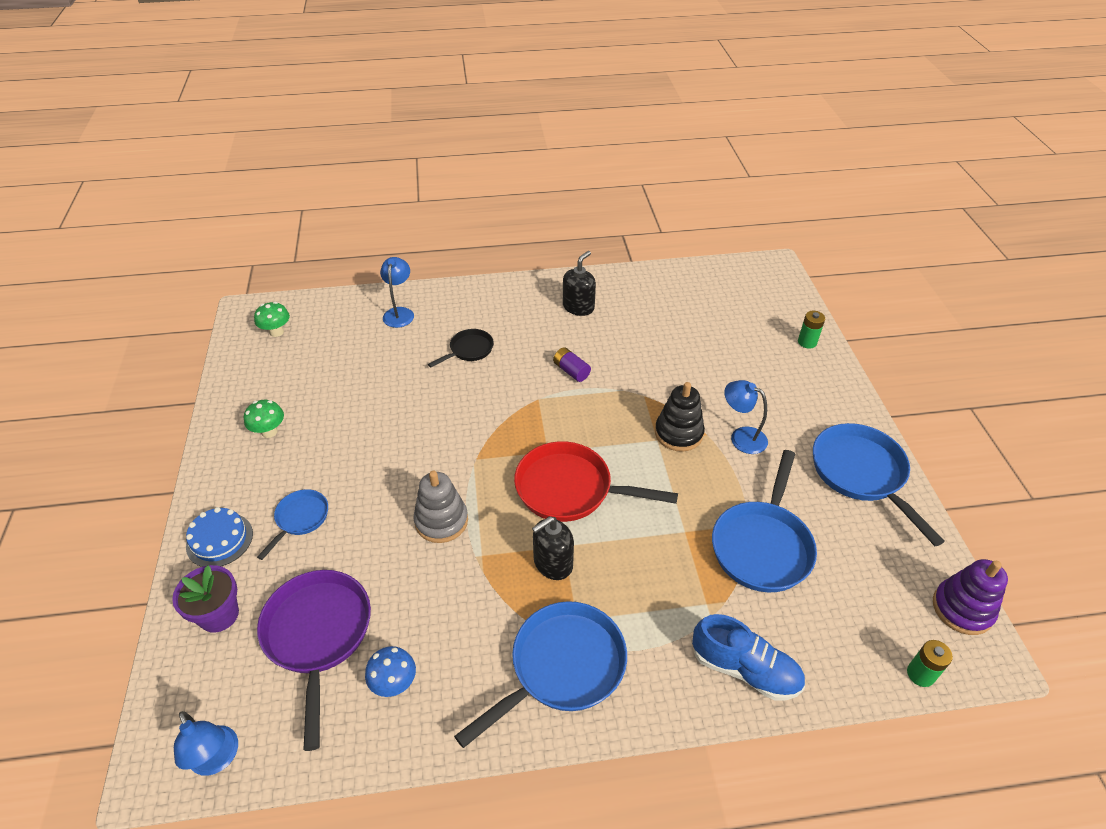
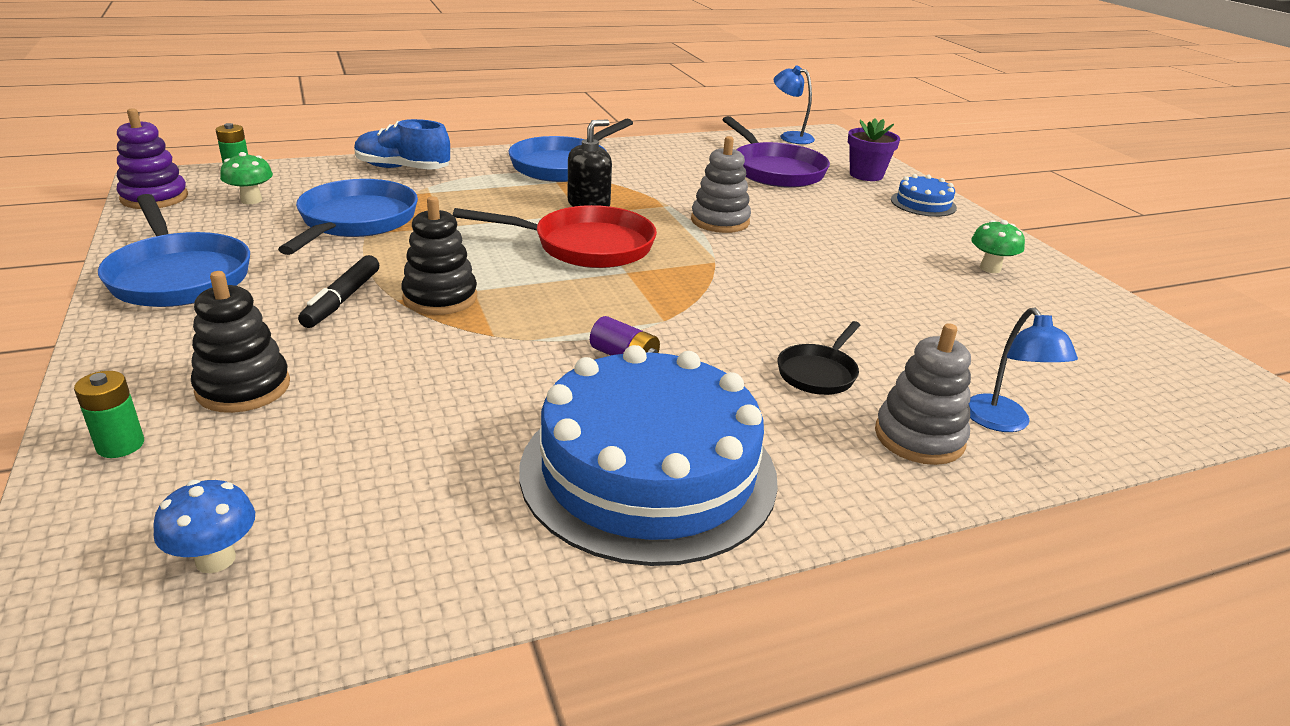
camera: 165 degrees right, 15 degrees down
(276, 332) = (1162, 372): green mushroom -> green mushroom (251, 200)
(300, 519) = (865, 216): blue pan -> none
(394, 683) = (695, 157): blue mushroom -> blue mushroom (215, 559)
(447, 310) = (919, 437): none -> grey stacking toy
(578, 307) = (648, 471): black soap dispenser -> blue cake
(741, 437) = (342, 300): blue lamp -> black marker
(769, 369) = (243, 388): none -> black stacking toy

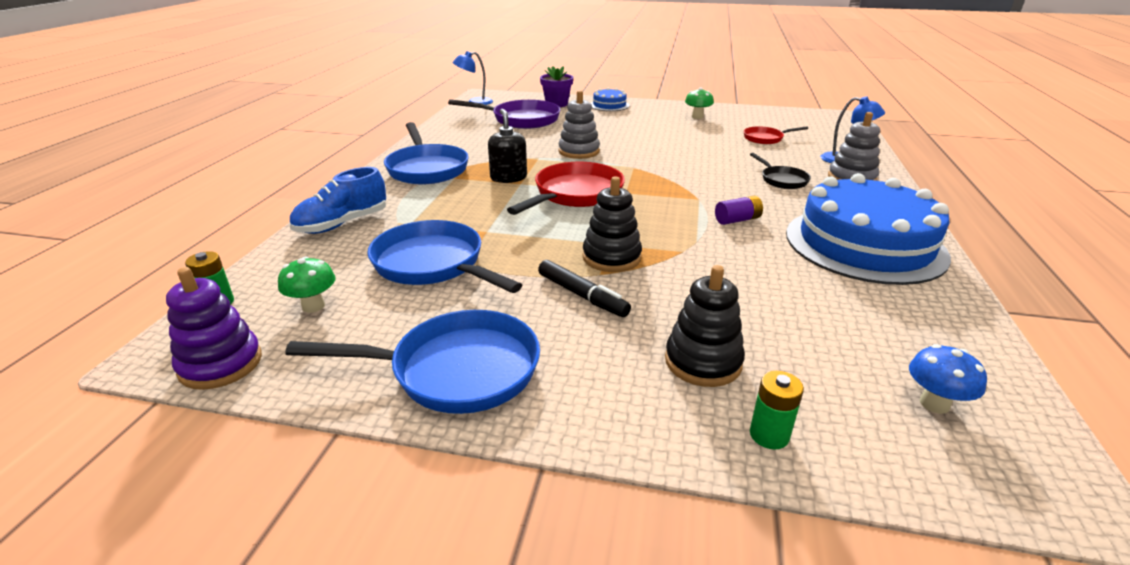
camera: 55 degrees left, 0 degrees up
(987, 336) = (765, 138): none -> red pan

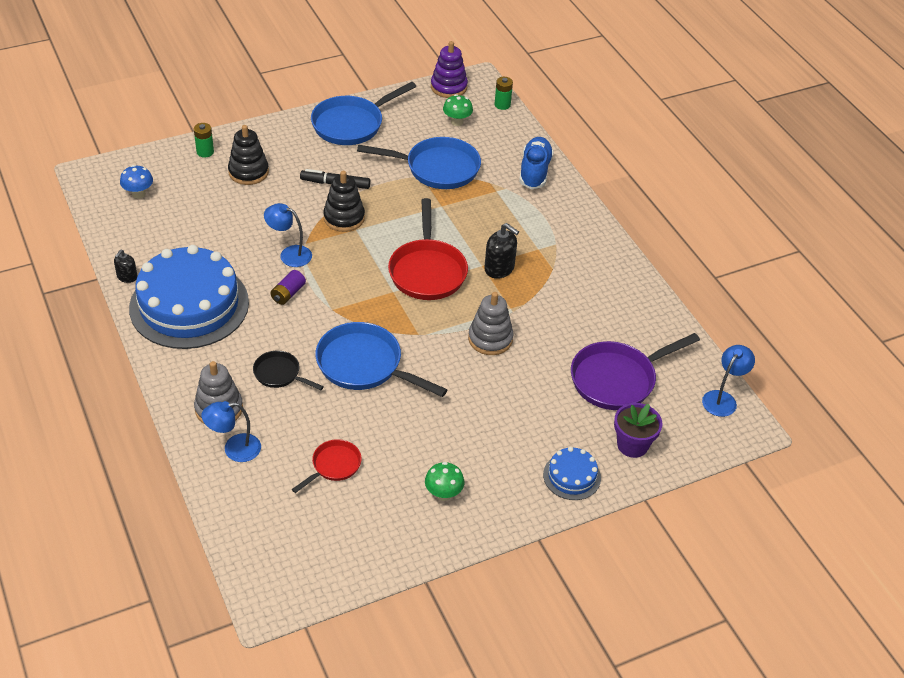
camera: 140 degrees right, 15 degrees up
(426, 169) = (575, 250): blue pan -> blue pan (364, 365)
(711, 248) = (289, 254): none -> blue lamp
(954, 293) = (127, 277): none -> black soap dispenser

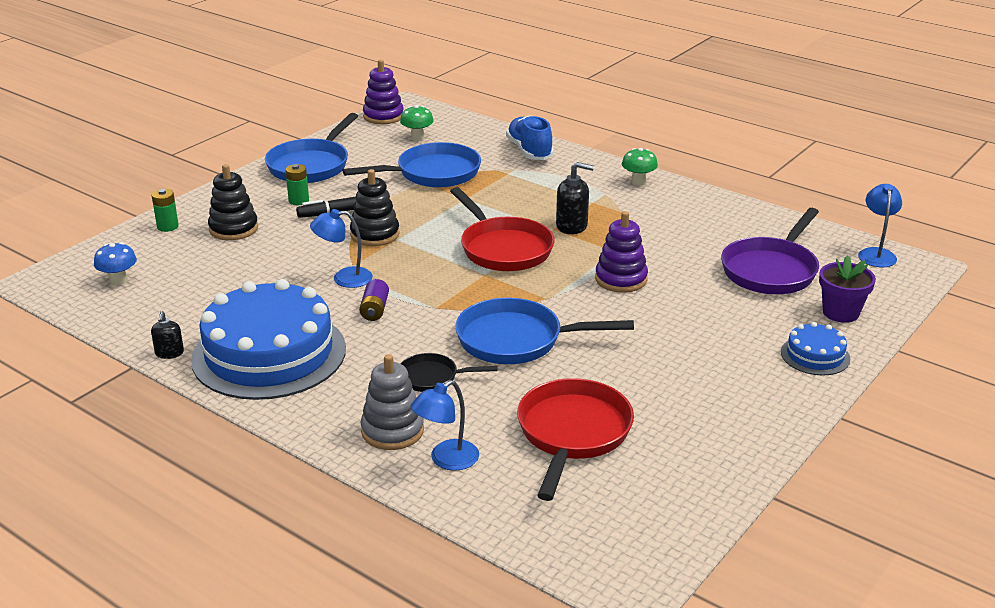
camera: 25 degrees left, 15 degrees down
(334, 466) = (572, 434): red pan -> red pan, size x1.86
(443, 494) = (711, 415): green mushroom -> green mushroom (638, 182)
(490, 339) = (621, 279): grey stacking toy -> purple stacking toy
(502, 105) = (448, 115): green battery -> green battery (298, 201)

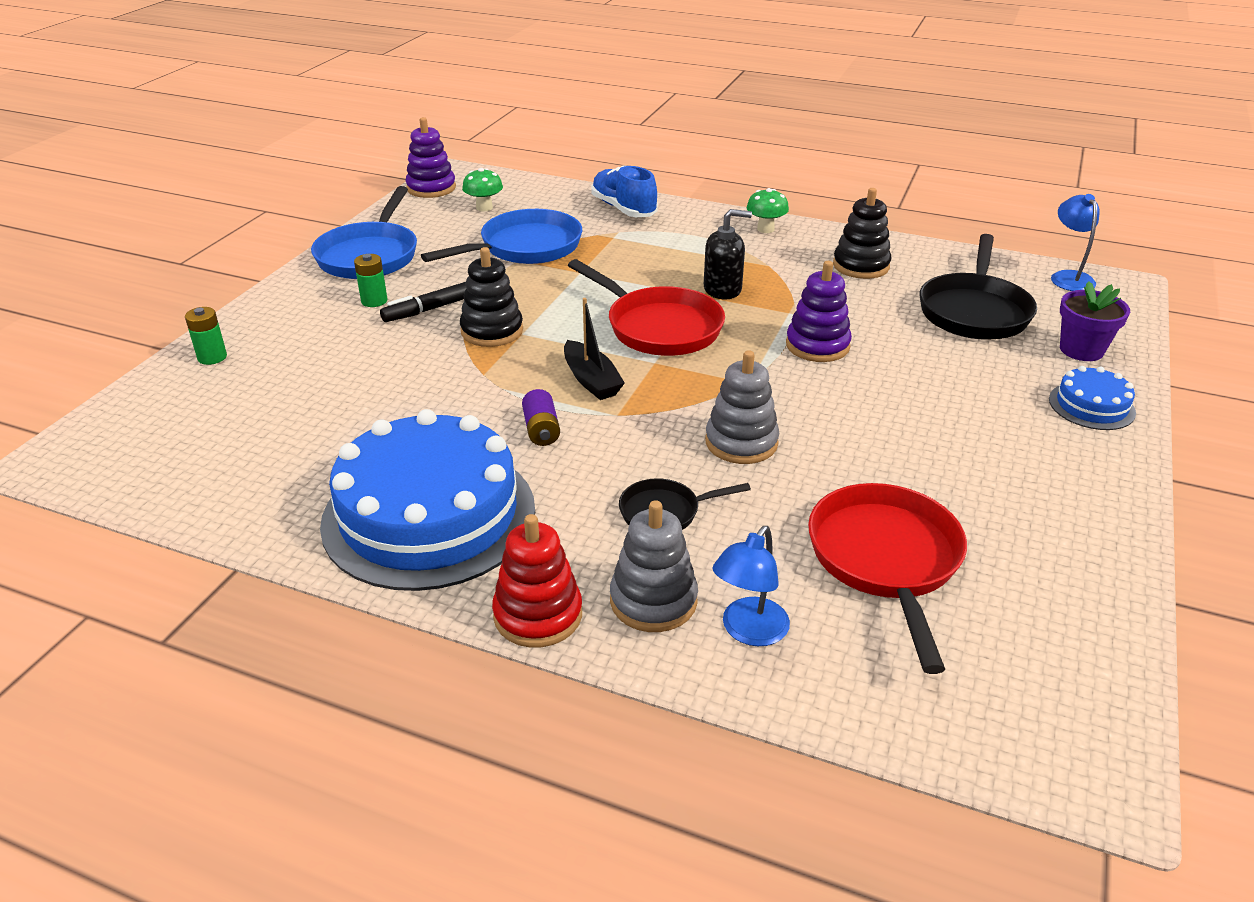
camera: 15 degrees left, 5 degrees up
(119, 280) = (170, 442): blue mushroom -> none
(169, 353) = (286, 538): black soap dispenser -> none
(233, 229) = (304, 348): black stacking toy -> black stacking toy (861, 266)
(311, 426) = (538, 615): none -> red stacking toy
(344, 278) = (480, 393): blue lamp -> none
(430, 280) = (591, 380): none -> black boat
(516, 340) = (741, 442): blue pan -> grey stacking toy
(771, 270) = (974, 311): purple pan -> black pan

